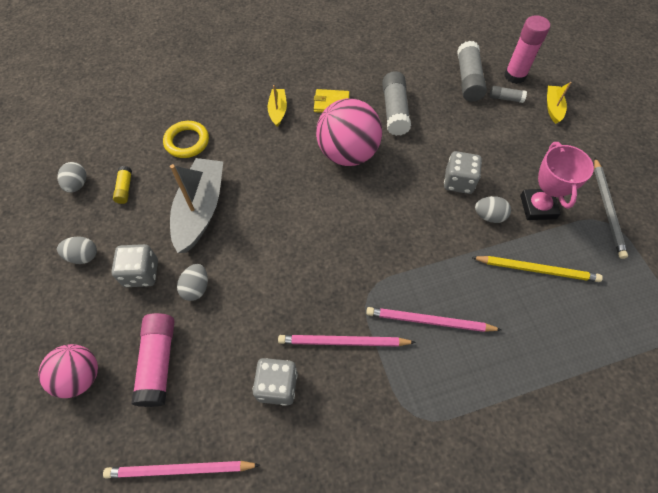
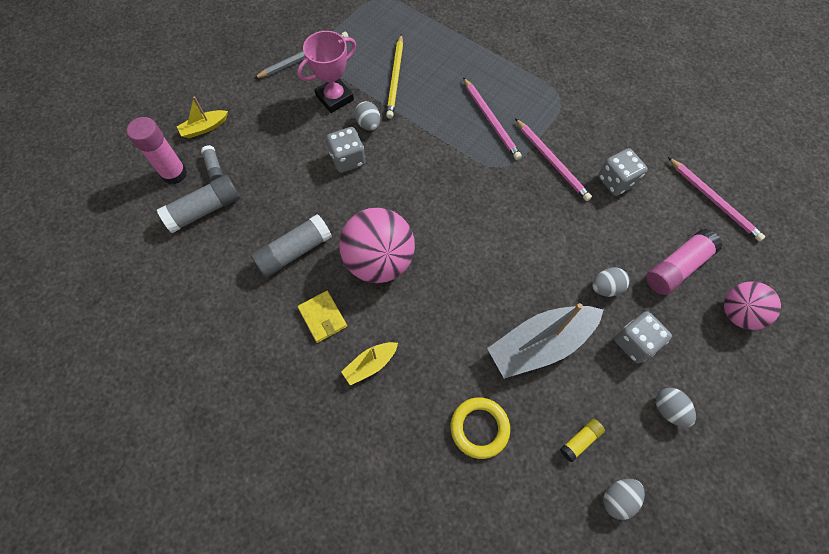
camera: 125 degrees left, 5 degrees up
(537, 269) = (395, 78): yellow pencil -> yellow pencil turned 150 degrees counterclockwise

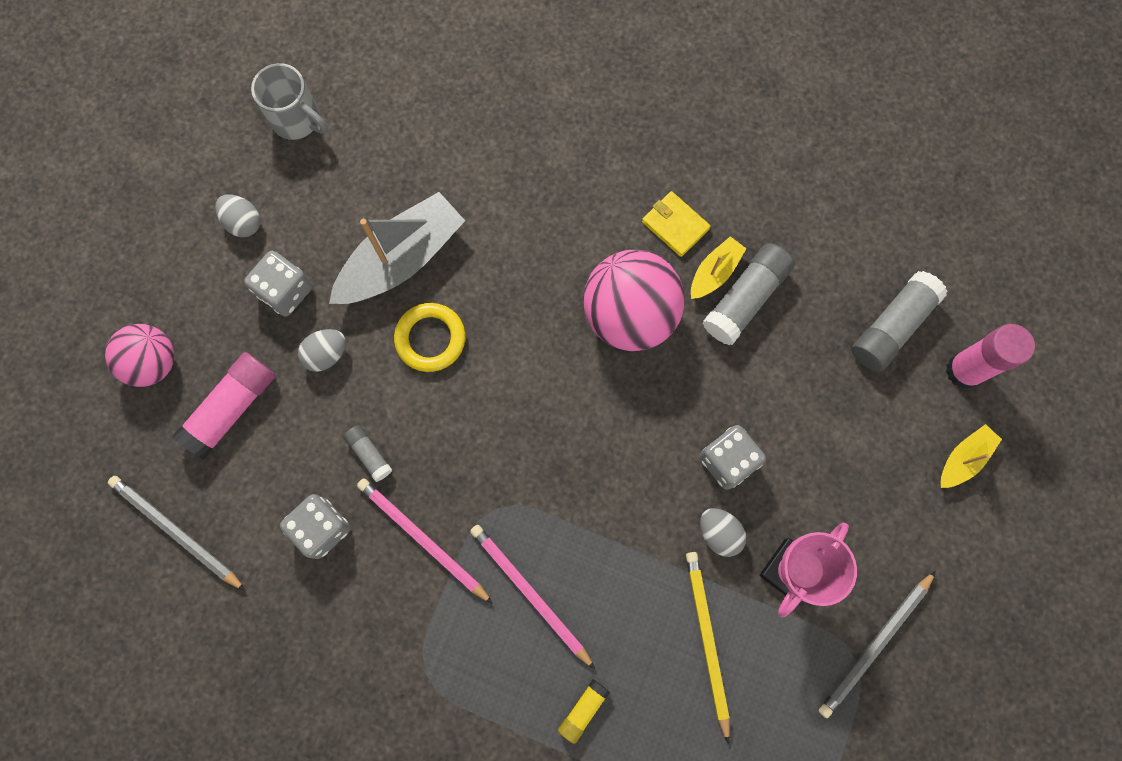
camera: 165 degrees right, 10 degrees up
(214, 168) = (913, 395): grey glue stick -> grey glue stick (369, 454)
(370, 364) = (599, 186): yellow boat -> yellow boat (714, 272)
(479, 428) = (457, 150): yellow ring -> yellow ring (430, 339)
(580, 440) = (343, 165): yellow glue stick -> yellow glue stick (583, 710)
(618, 498) = (297, 120): grey egg -> grey mug
(714, 200) = (176, 532): pink pencil -> grey pencil

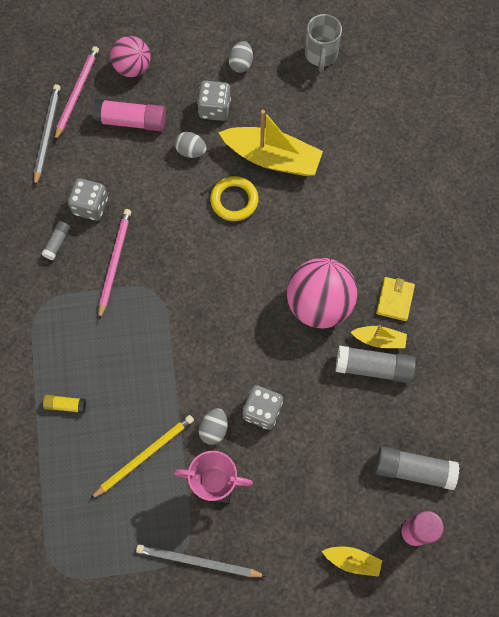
camera: 60 degrees right, 5 degrees down
(369, 454) = (147, 206): grey glue stick -> grey glue stick (57, 243)
(402, 259) = (272, 158): grey boat -> yellow boat
(530, 593) = (116, 338): pink pencil -> pink pencil (77, 93)

